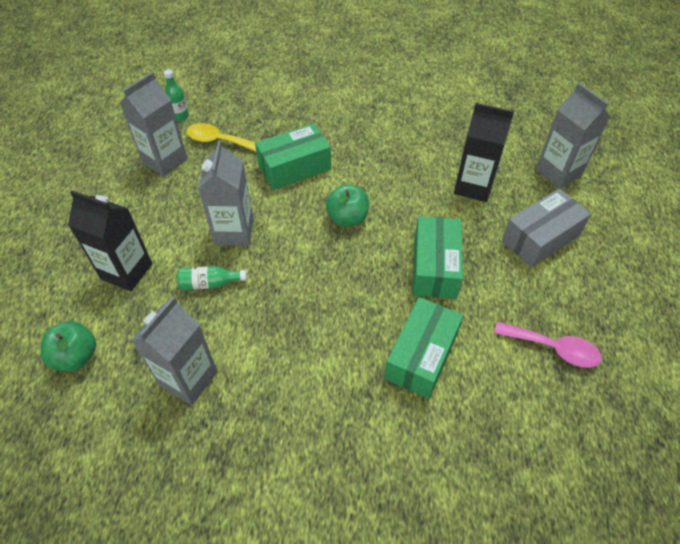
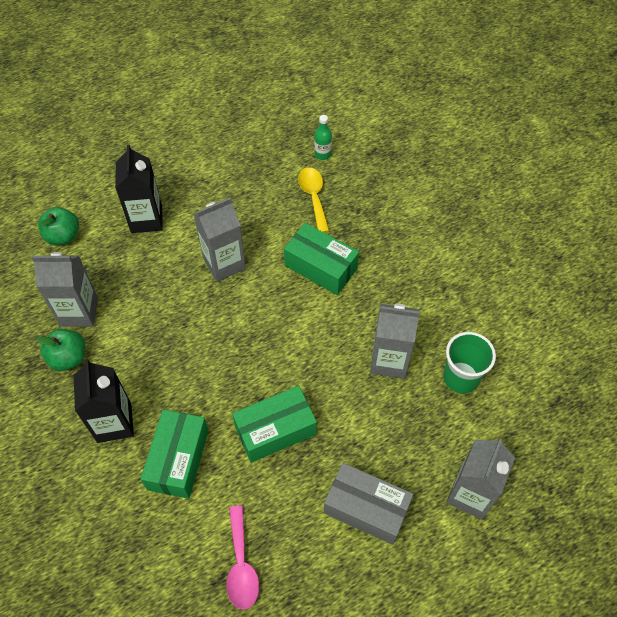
camera: 60 degrees right, 5 degrees up
(165, 160) = (266, 175): grey carton -> grey carton (389, 361)
(210, 283) = (165, 277): green bottle -> none
(347, 218) = (289, 336): green apple -> green apple (68, 358)
(421, 356) = (178, 459): green box -> green box turned 75 degrees counterclockwise
(458, 133) = (461, 377): none -> green cup
(473, 186) = (395, 422): black carton -> black carton (114, 423)

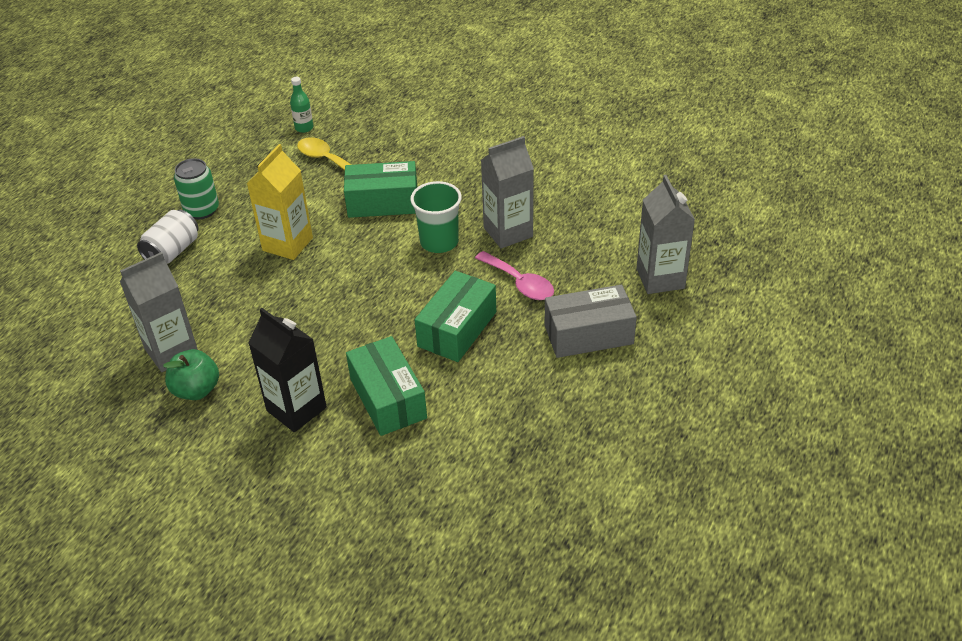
camera: 35 degrees left, 15 degrees down
(63, 236) = (92, 306): green apple -> none
(146, 219) = (173, 251): black carton -> white can
(193, 192) = (202, 210): none -> green can
(224, 263) = (287, 244): grey carton -> yellow carton
(241, 565) = (522, 433): pink spoon -> pink spoon (519, 283)
(461, 377) = (577, 212): green cup -> green cup (439, 242)

